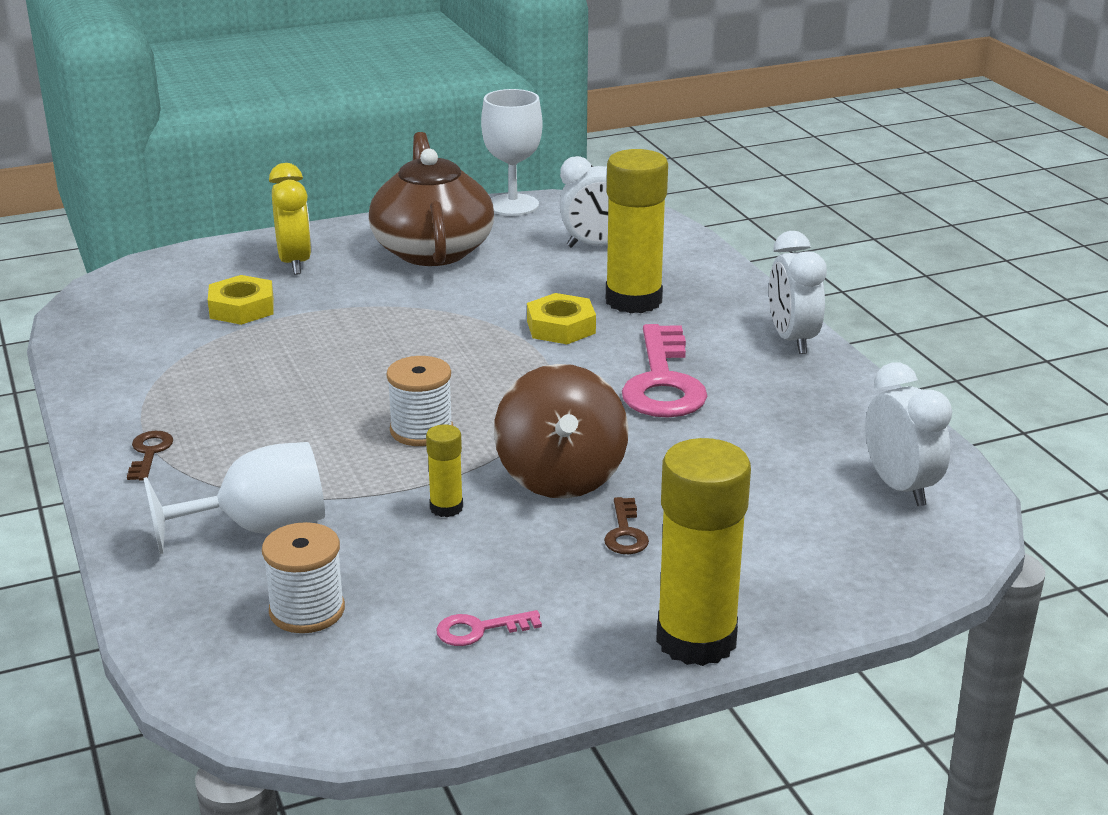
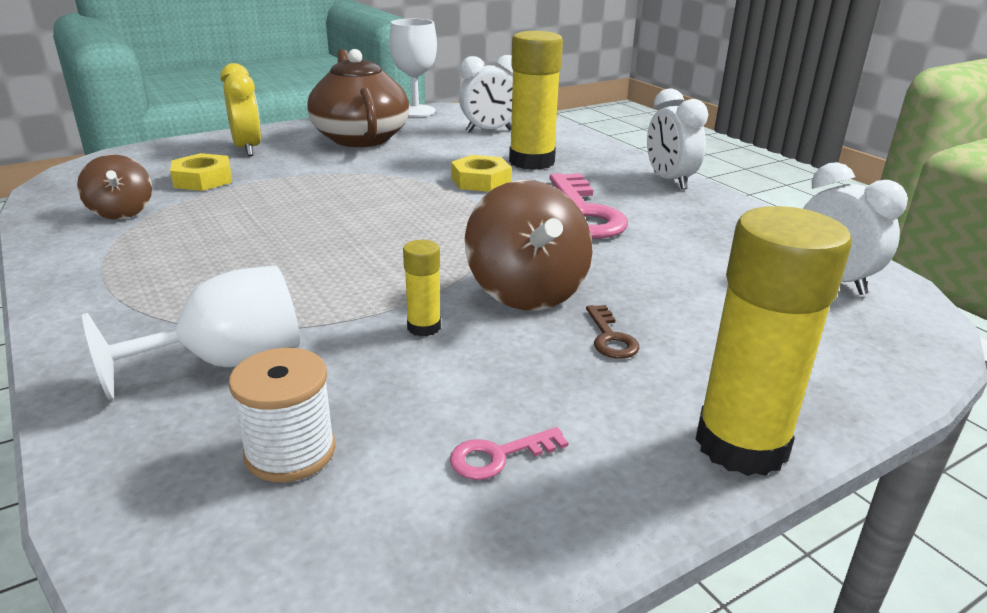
camera: 10 degrees left, 0 degrees up
(149, 453) = (107, 297): brown key -> none
(156, 350) = (121, 212): none -> brown spinning top
(421, 430) = (382, 261): white spool -> none

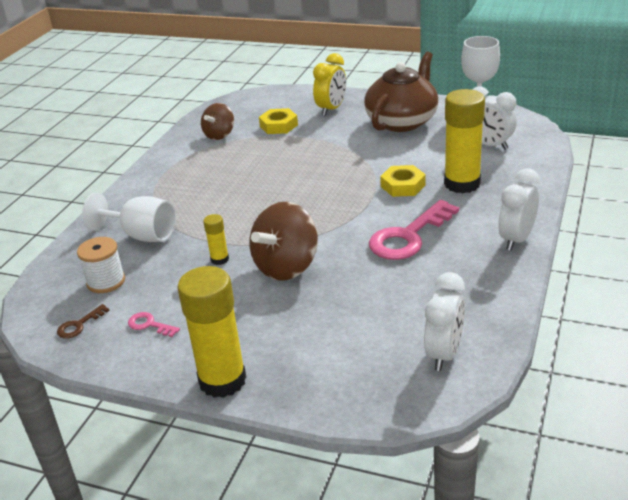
camera: 55 degrees right, 5 degrees up
(610, 338) = (273, 309): brown key -> brown key (79, 325)

